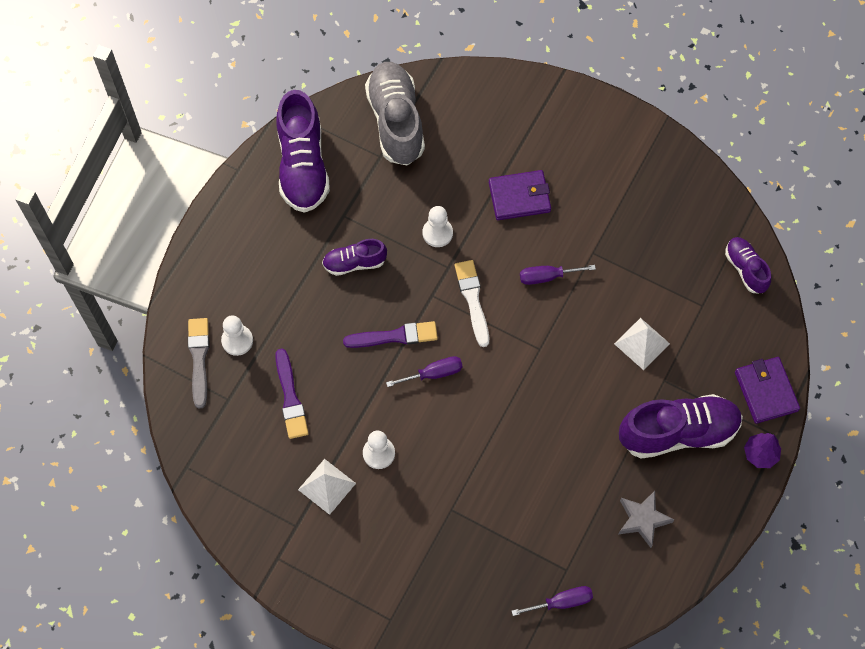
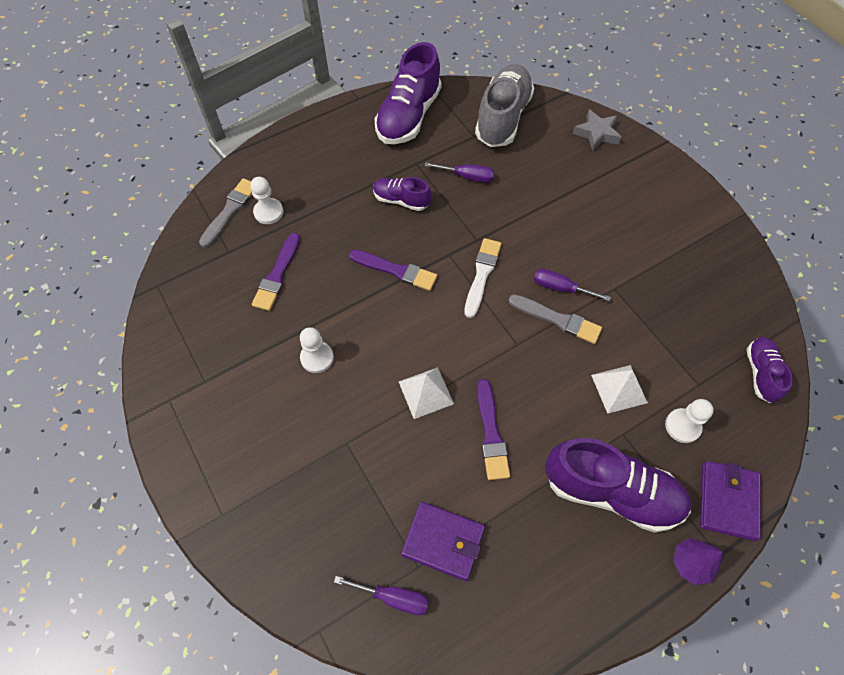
camera: 30 degrees right, 5 degrees down
(327, 486) = (254, 361): white pyramid -> white pyramid (426, 392)
(434, 373) = (409, 317): purple screwdriver -> purple screwdriver (467, 177)
(437, 233) = (484, 210): white pawn -> white pawn (682, 426)
(519, 197) = (573, 215): purple wallet -> purple wallet (443, 541)
(560, 308) = (557, 319): none -> grey brush
(561, 437) = (491, 433): none -> purple brush
(643, 519) = (526, 560): grey star -> grey star (596, 133)

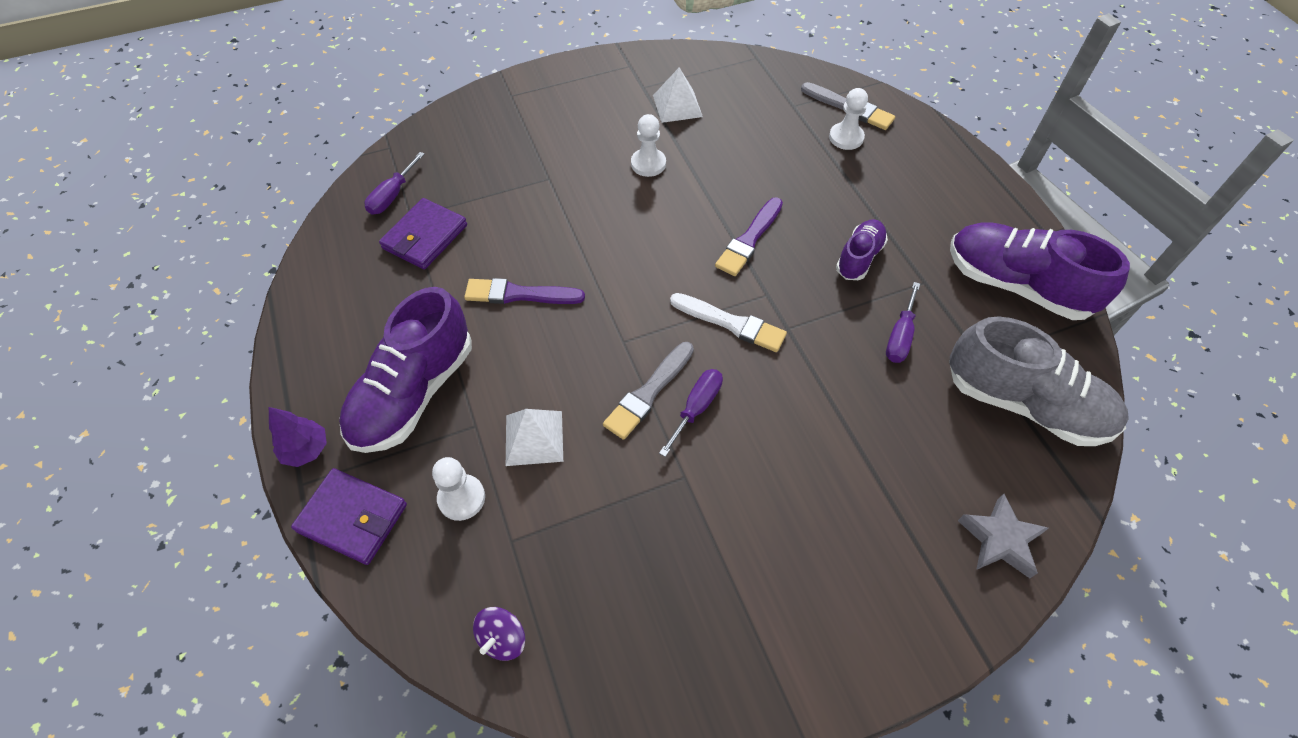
camera: 100 degrees right, 5 degrees down
(277, 275) = (757, 140): purple brush -> none
(426, 392) = (584, 245): white pyramid -> white pyramid (677, 106)
(761, 373) = (502, 638): purple shoe -> purple spinning top

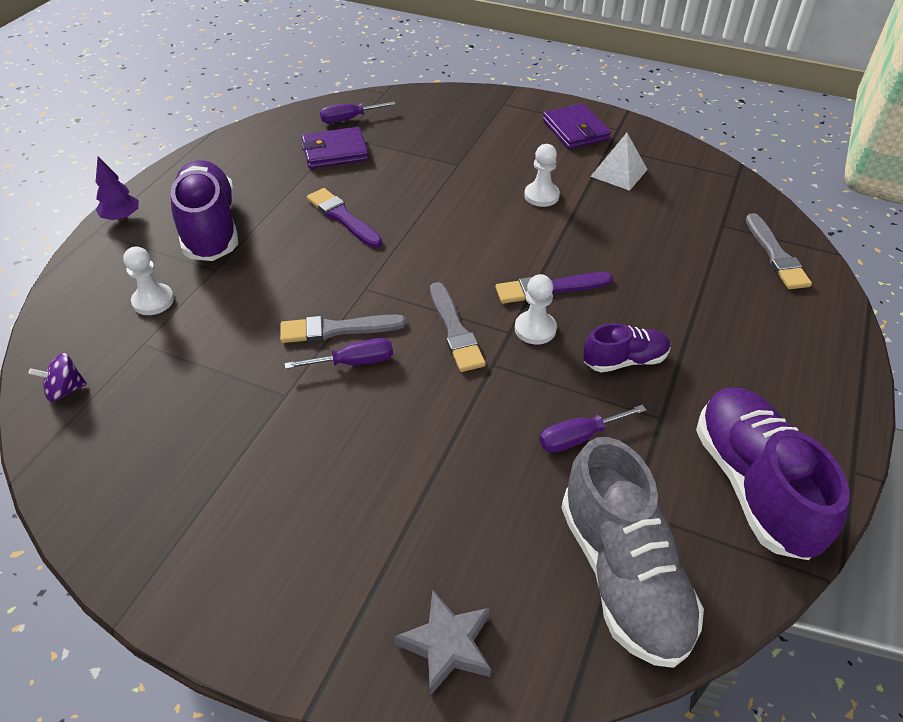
camera: 45 degrees right, 10 degrees down
(352, 518) = (92, 267): purple wallet -> purple wallet (575, 130)
(414, 393) = (210, 228): purple shoe -> purple shoe turned 90 degrees clockwise
(534, 437) = (235, 301): white pyramid -> none
(731, 323) = (455, 330): white brush -> grey brush
(846, 138) = (740, 273): white pawn -> white pawn (535, 329)

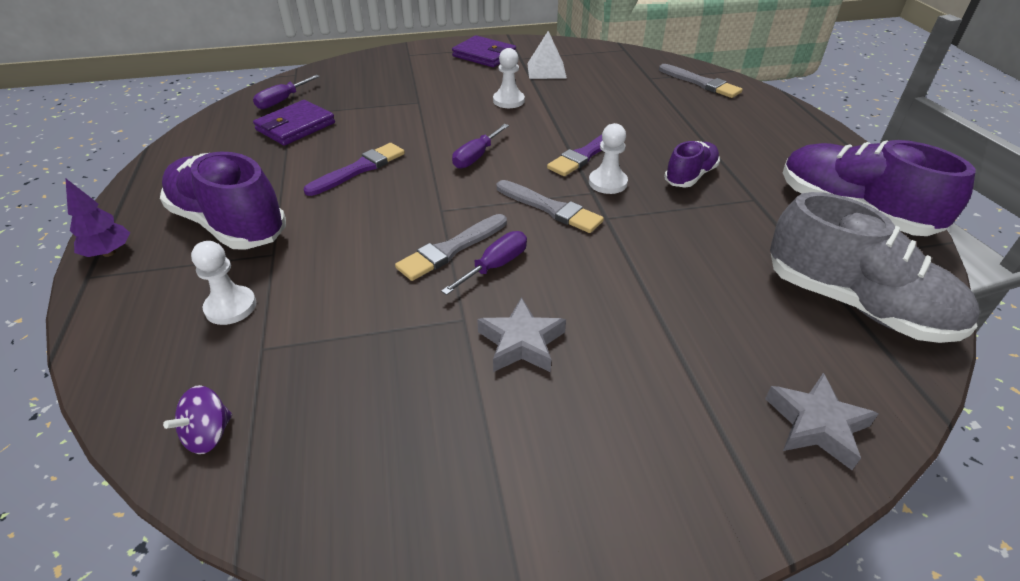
camera: 35 degrees left, 5 degrees down
(305, 438) = (521, 343): none -> grey star
(343, 217) = (359, 169): purple brush -> purple brush turned 120 degrees clockwise
(579, 437) = (722, 235): purple screwdriver -> purple screwdriver (476, 157)

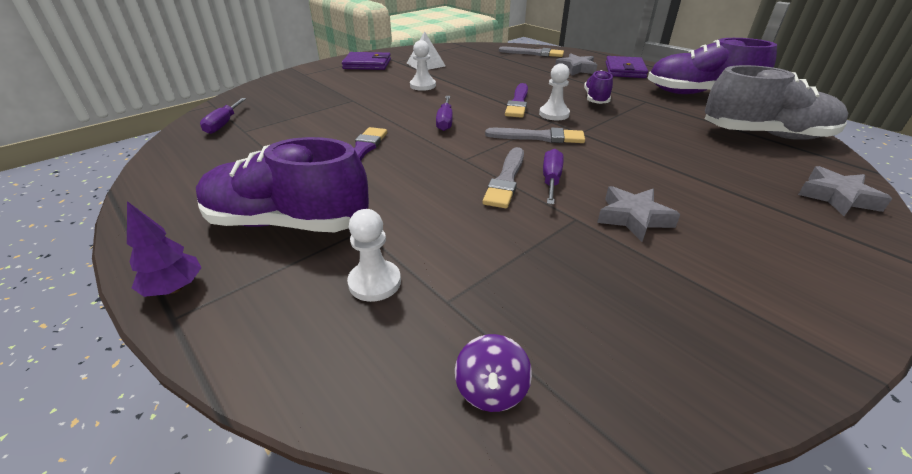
camera: 30 degrees left, 5 degrees down
(295, 126) = (261, 138): purple wallet -> purple wallet (624, 70)
(726, 122) = (576, 69): none -> grey star

